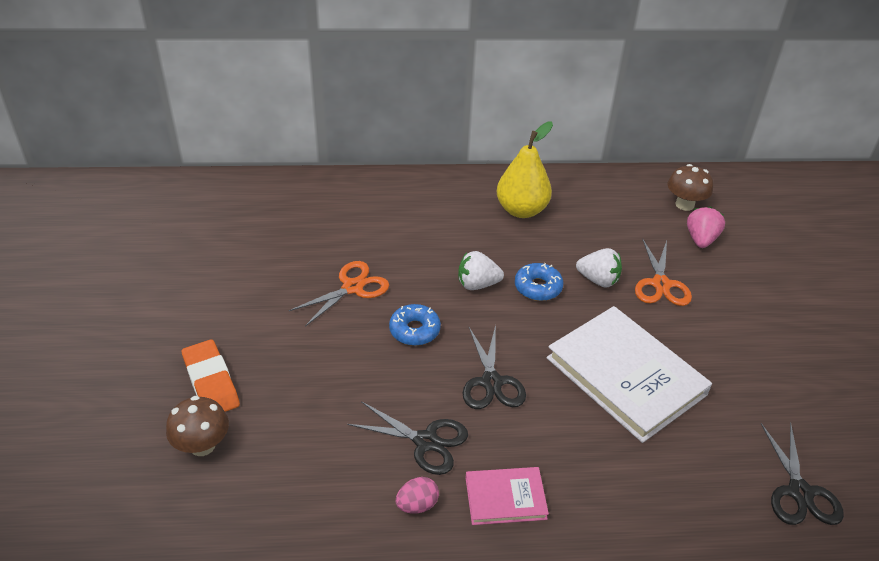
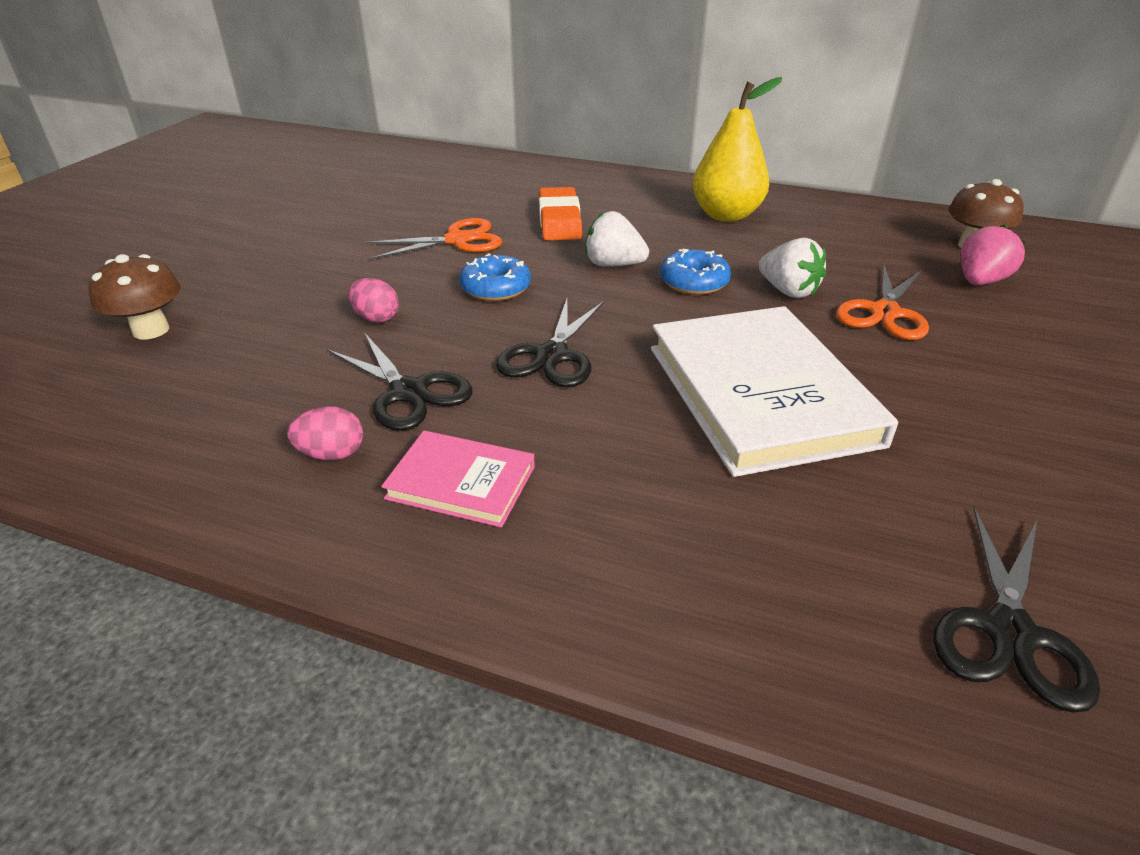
camera: 25 degrees right, 5 degrees down
(211, 382) = (222, 282): orange eraser -> orange eraser (559, 220)
(355, 384) = (376, 318): none -> pink egg

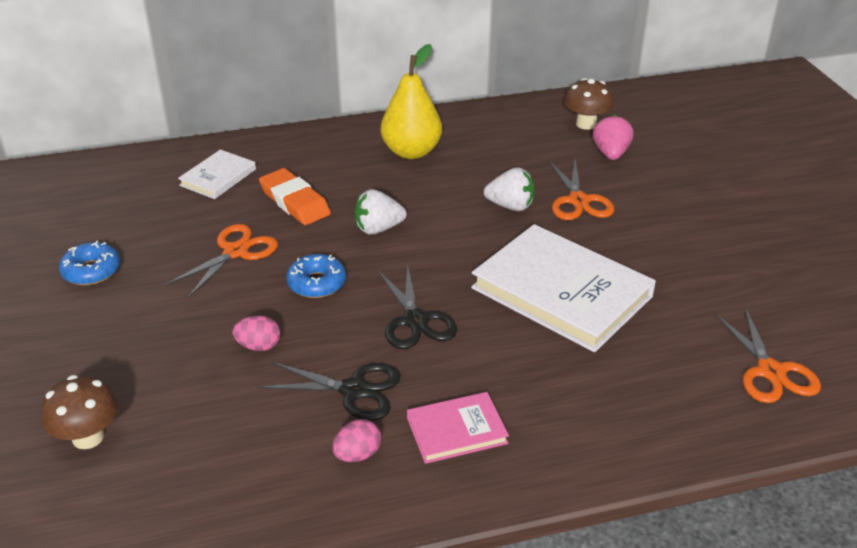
camera: 35 degrees left, 0 degrees up
(516, 185) = (218, 177): none -> white book
(694, 282) = (446, 222): blue donut -> blue donut (91, 271)
(1009, 632) = (770, 371): black scissors -> orange scissors

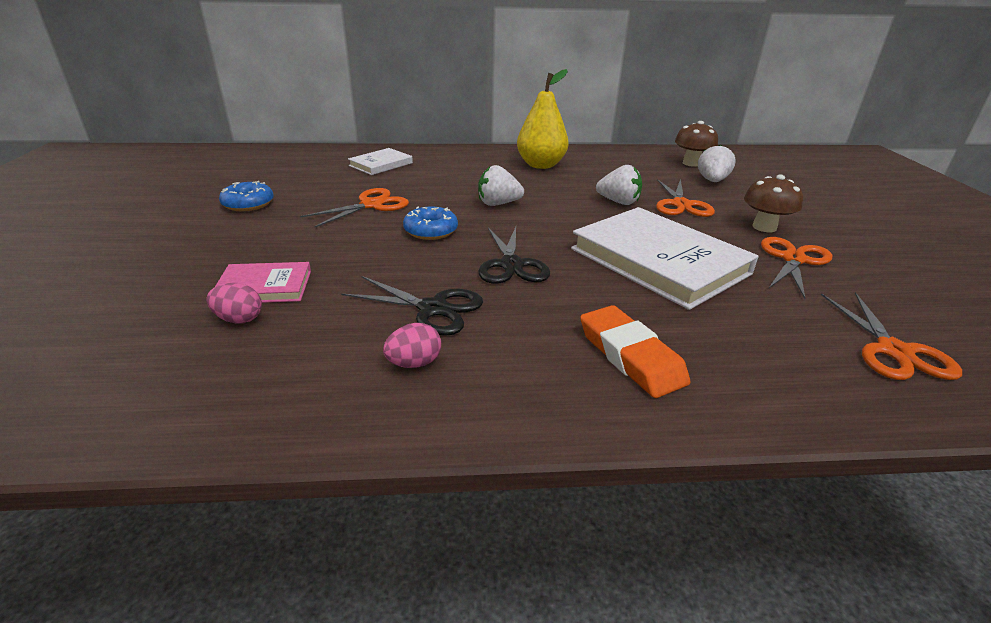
camera: 10 degrees right, 5 degrees down
(88, 437) = (160, 312): brown mushroom -> brown mushroom (764, 227)
(259, 346) = (358, 266): pink egg -> pink egg (239, 319)
(295, 202) = (435, 182): orange eraser -> orange eraser (630, 356)
(456, 430) = (528, 357): pink book -> pink book (264, 287)
(611, 154) = (712, 181): pink strawberry -> white strawberry
(692, 269) = (793, 259): none -> orange scissors

